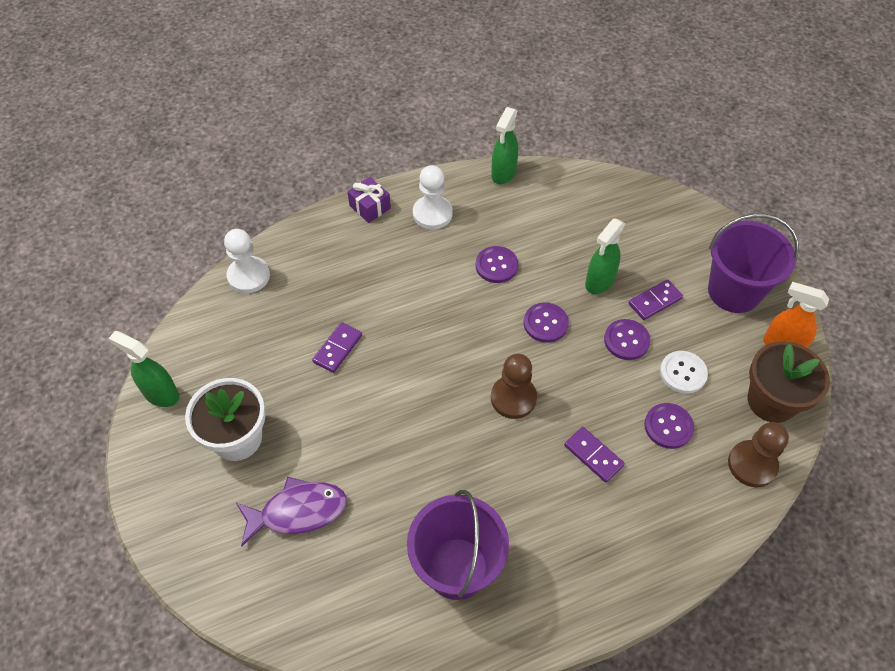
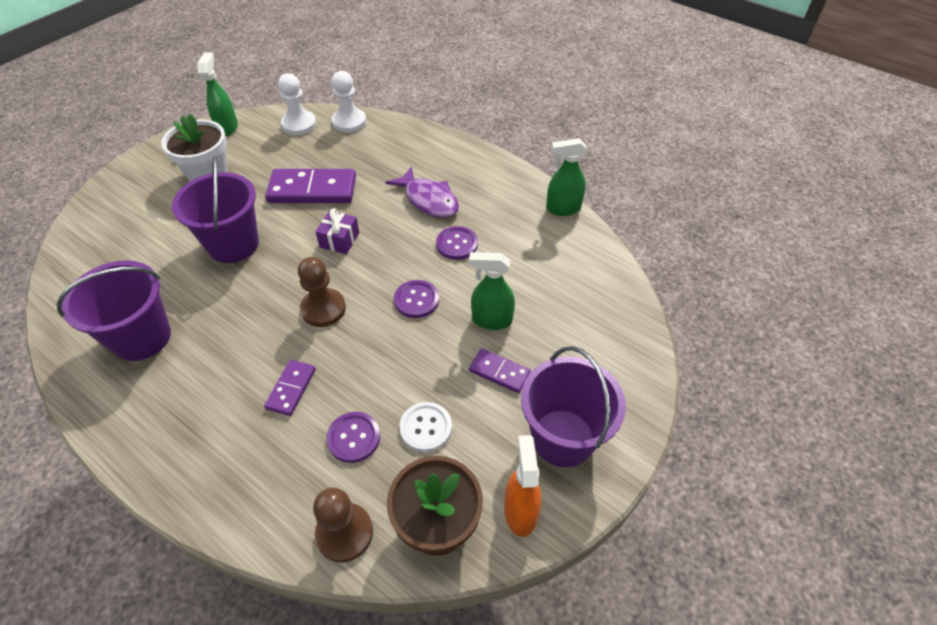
camera: 60 degrees right, 5 degrees down
(298, 512) = (160, 229): purple fish -> purple fish (428, 200)
(337, 348) = (312, 189): purple domino -> purple domino, size x1.88
(370, 207) = (459, 150): purple gift -> purple gift (339, 240)
(373, 447) = (233, 244): none -> purple bucket
(432, 214) = (481, 185): white pawn -> white pawn (299, 124)
(626, 340) = (436, 366): purple button -> none

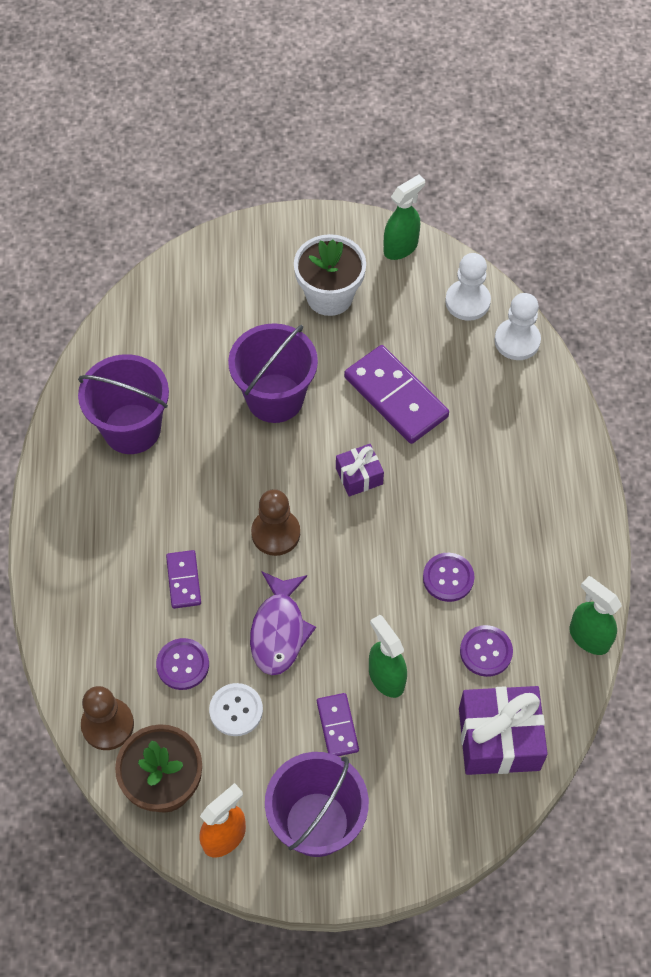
camera: 50 degrees right, 10 degrees up
(291, 389) = (183, 580): purple domino -> purple domino turned 75 degrees counterclockwise
(416, 300) = (352, 598): purple button -> purple button (486, 651)
(428, 200) = (480, 506): purple fish -> purple fish (279, 630)
(590, 291) = (499, 739): none -> purple gift

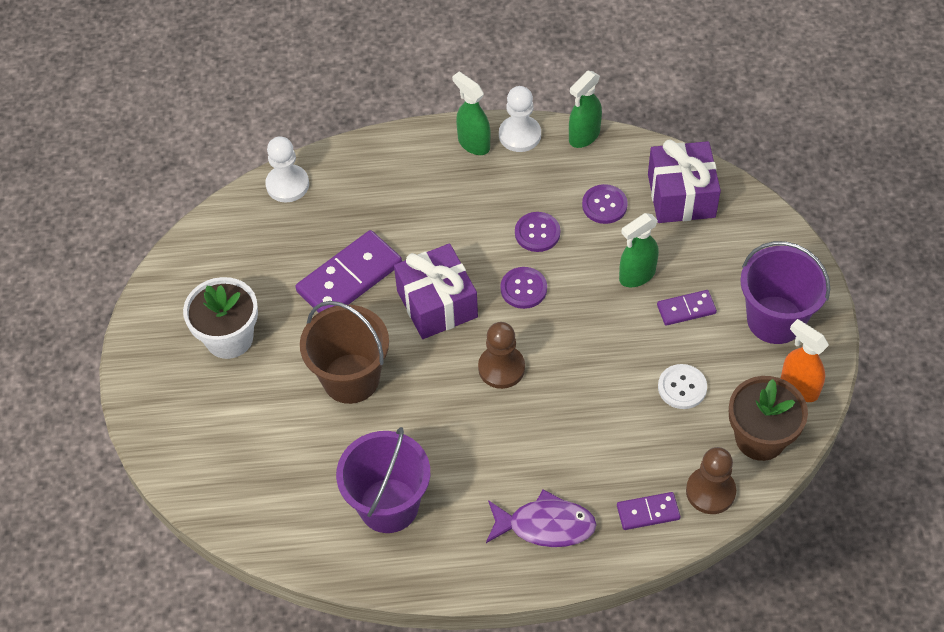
camera: 90 degrees left, 5 degrees down
(183, 580) = (557, 442): purple domino -> purple domino (648, 512)
(183, 665) = (643, 434): purple button -> purple button (523, 289)
(275, 398) = (351, 378): purple bucket -> brown bucket
(279, 630) = (601, 359): purple fish -> purple fish (545, 526)
(359, 476) = (437, 304): purple gift -> purple gift, size x1.83
(401, 247) = (172, 279): green spray bottle -> green spray bottle (473, 143)
(467, 301) = (241, 223): white pawn -> white pawn (520, 135)

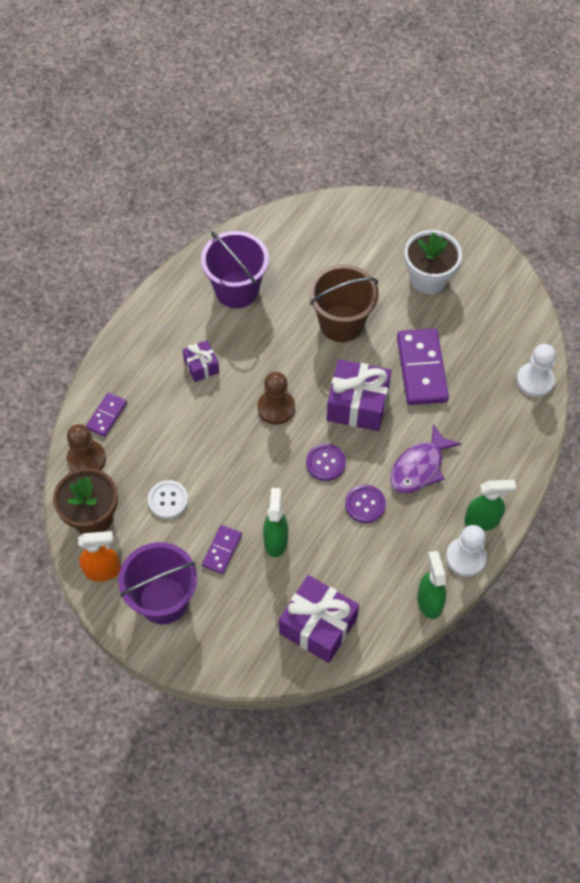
camera: 125 degrees right, 5 degrees up
(513, 468) = (201, 366): none -> purple gift
(545, 526) = (150, 357): purple fish -> purple fish (419, 467)
(604, 205) = (353, 566): purple button -> none

